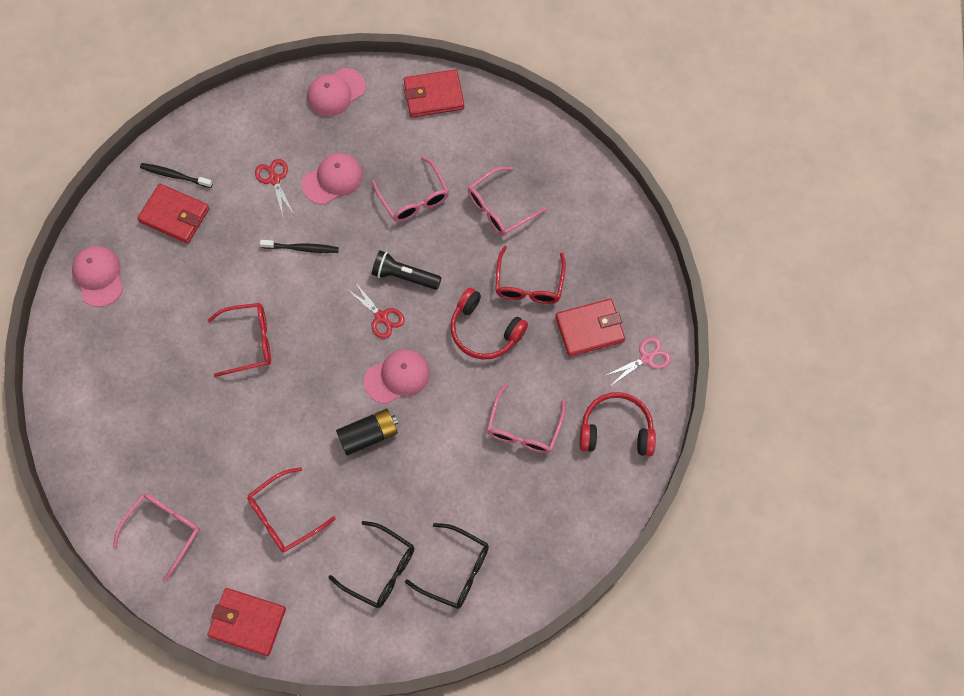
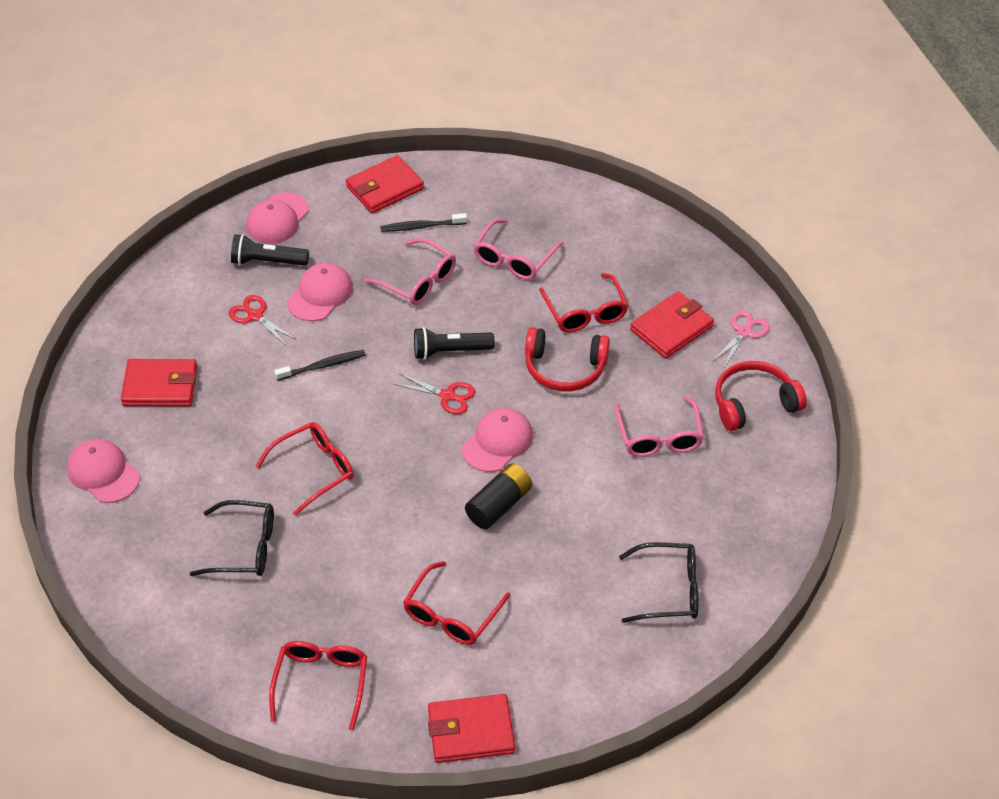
camera: 25 degrees left, 20 degrees down
(163, 530) = (321, 683): pink glasses -> red glasses
(175, 175) = (139, 350): black toothbrush -> black toothbrush (421, 226)
(308, 131) = (267, 261): none -> black flashlight
(380, 569) = (587, 622): black glasses -> black glasses (244, 547)

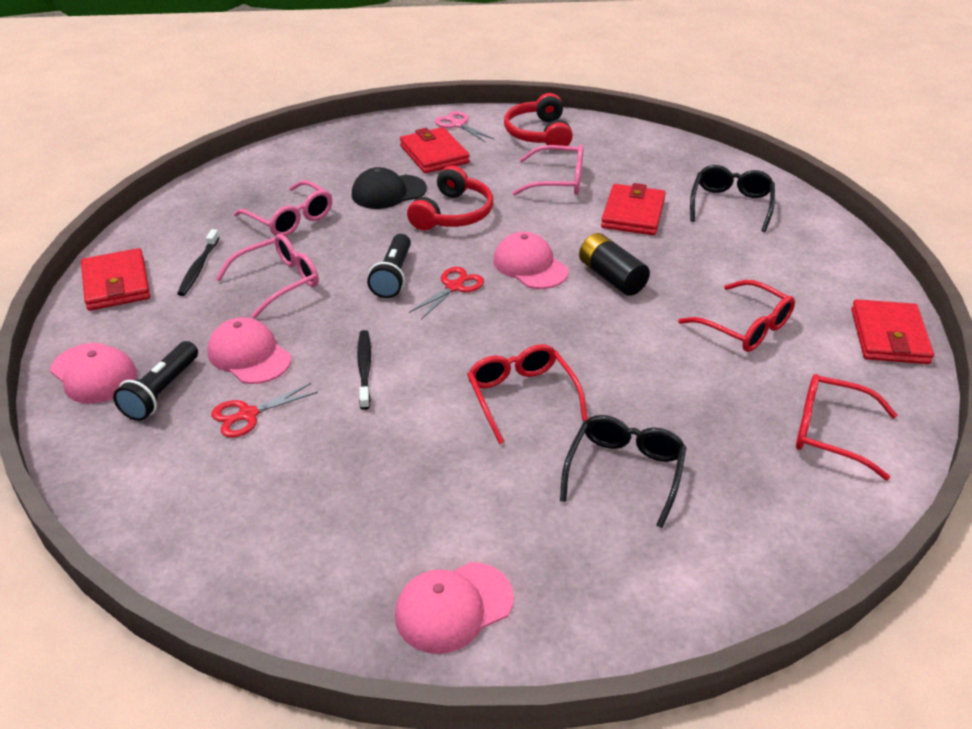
camera: 75 degrees left, 10 degrees down
(160, 386) = (319, 523): red wallet -> red wallet (633, 214)
(585, 312) = (388, 192): red glasses -> black cap

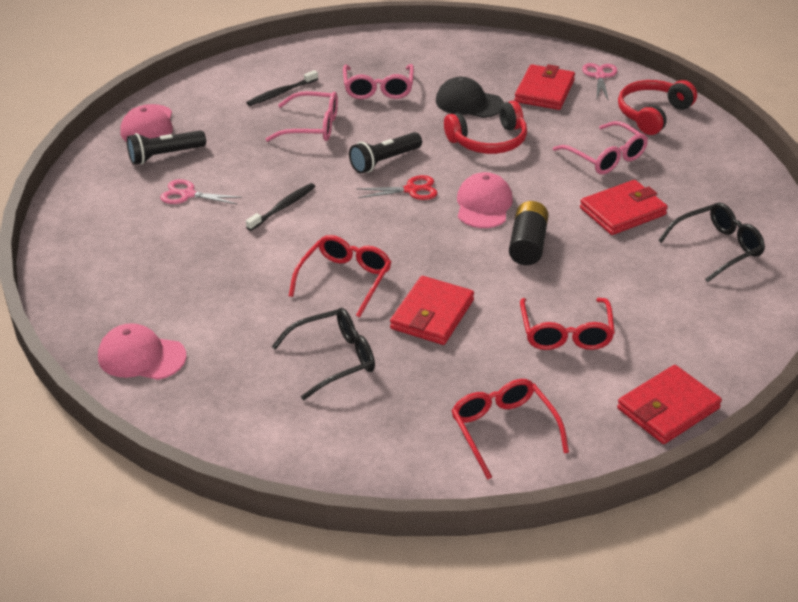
camera: 45 degrees right, 0 degrees up
(116, 284) = (225, 79): red wallet -> red wallet (432, 314)
(247, 415) = (187, 194): red scissors -> pink scissors
(249, 355) = (234, 162): pink cap -> none

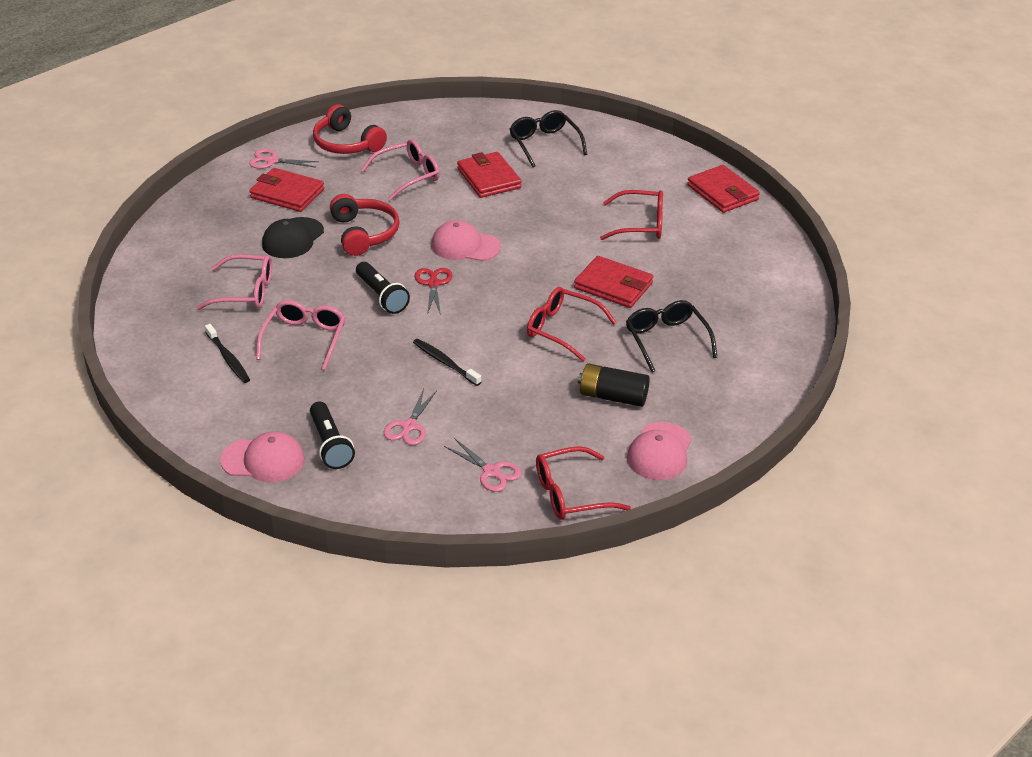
camera: 85 degrees left, 0 degrees up
(121, 246) = (491, 472): none -> pink scissors
(503, 430) = (746, 264): red glasses -> red glasses (571, 494)
(528, 245) = (526, 229): black battery -> black battery (613, 396)

